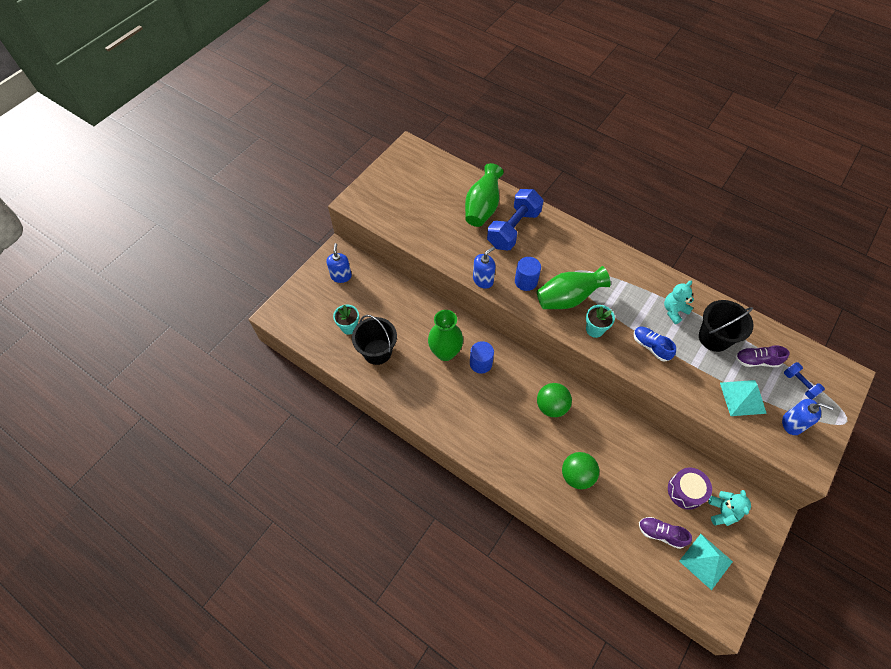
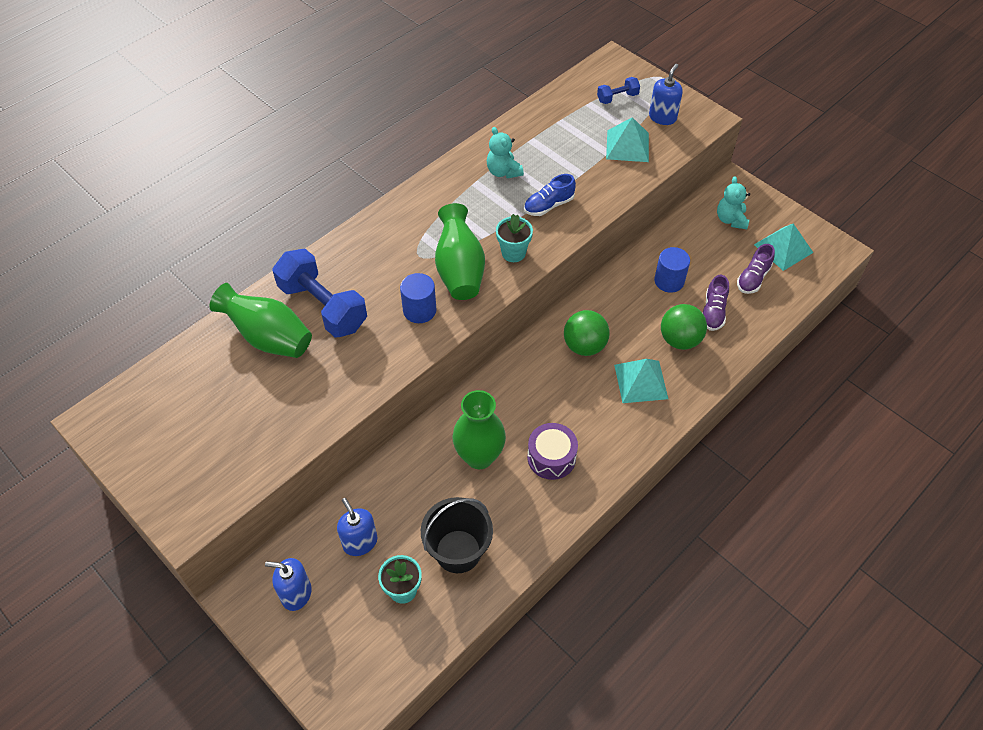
camera: 80 degrees left, 5 degrees down
(480, 363) = (506, 414): blue cylinder -> blue cylinder (669, 281)
(483, 280) = (403, 360): blue soap dispenser -> blue soap dispenser (360, 542)
(530, 449) = (640, 381): none -> turquoise pyramid
(685, 491) = (705, 243): purple drum -> purple drum (551, 457)
(714, 338) = (548, 147): black bucket -> none
(722, 512) = (731, 219): turquoise teddy bear -> turquoise teddy bear turned 105 degrees counterclockwise
(756, 361) = (584, 121): purple shoe -> purple shoe (713, 312)

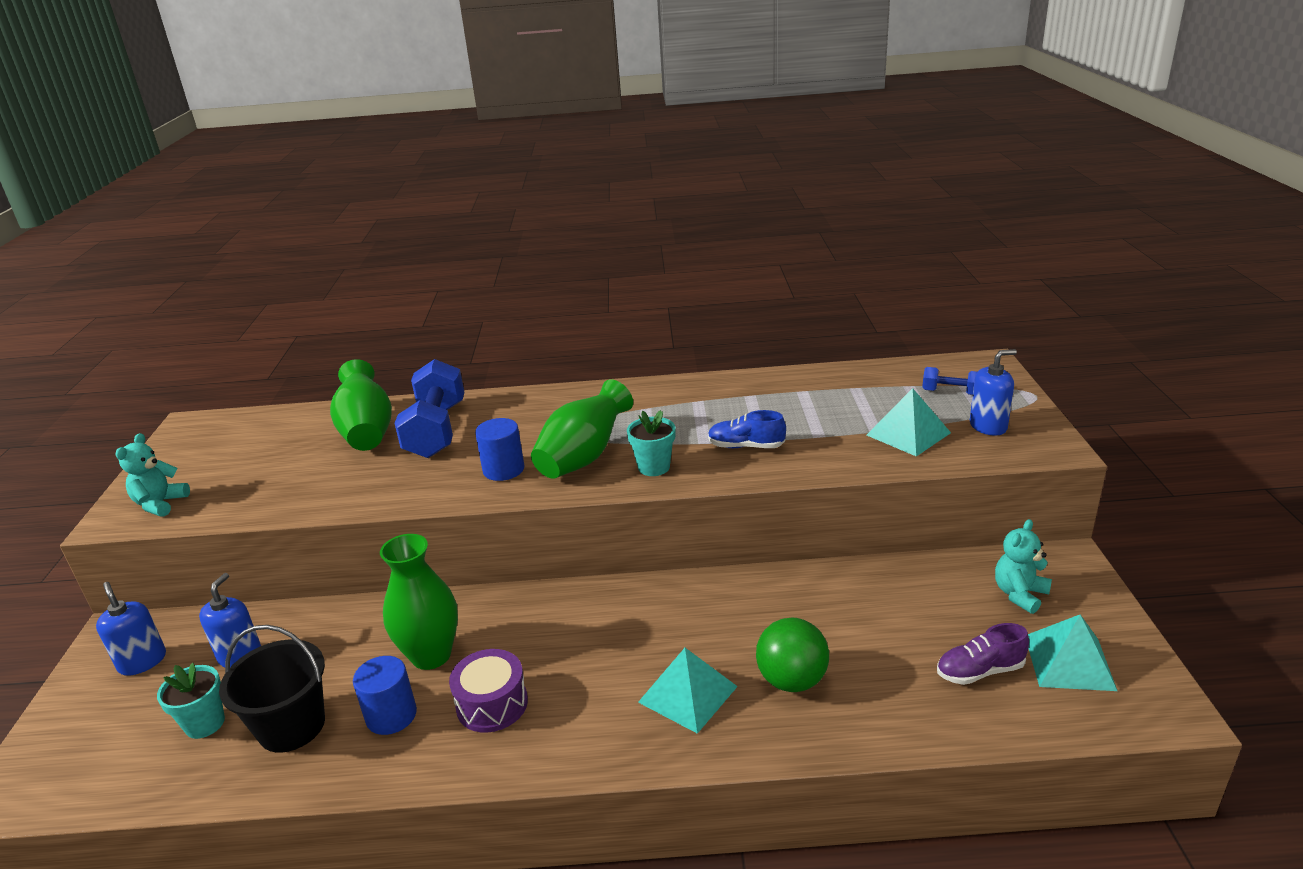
camera: 45 degrees right, 25 degrees down
(503, 171) = (738, 404): turquoise teddy bear -> turquoise teddy bear (160, 504)
(584, 346) = (670, 621): green ball -> none
(669, 281) = (853, 614): blue cylinder -> blue cylinder (391, 715)
(713, 312) = (875, 676): purple shoe -> none

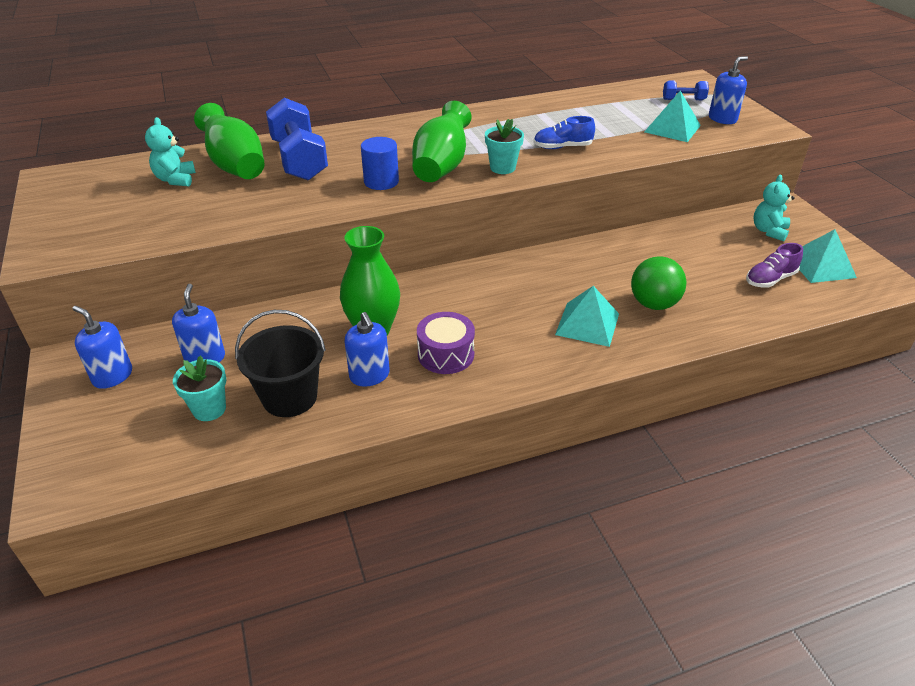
camera: 20 degrees left, 10 degrees up
(160, 504) = (77, 241): turquoise teddy bear -> turquoise teddy bear (175, 179)
(391, 715) = (369, 375): blue cylinder -> blue soap dispenser

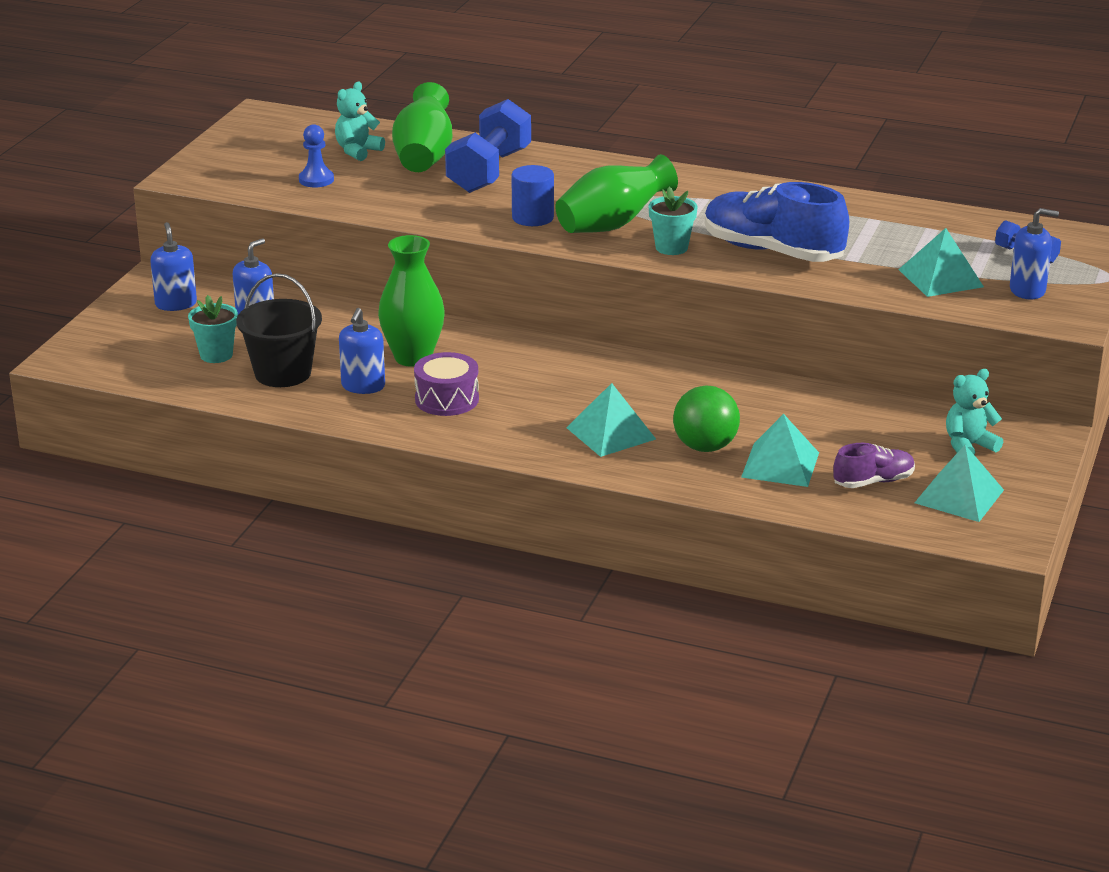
camera: 40 degrees right, 10 degrees down
(171, 214) = (316, 180): none -> blue pawn
(562, 147) = (772, 251): blue shoe -> blue shoe, size x1.93
(710, 294) = (780, 464): none -> turquoise pyramid
(770, 279) = (873, 482): purple shoe -> purple shoe turned 150 degrees clockwise

